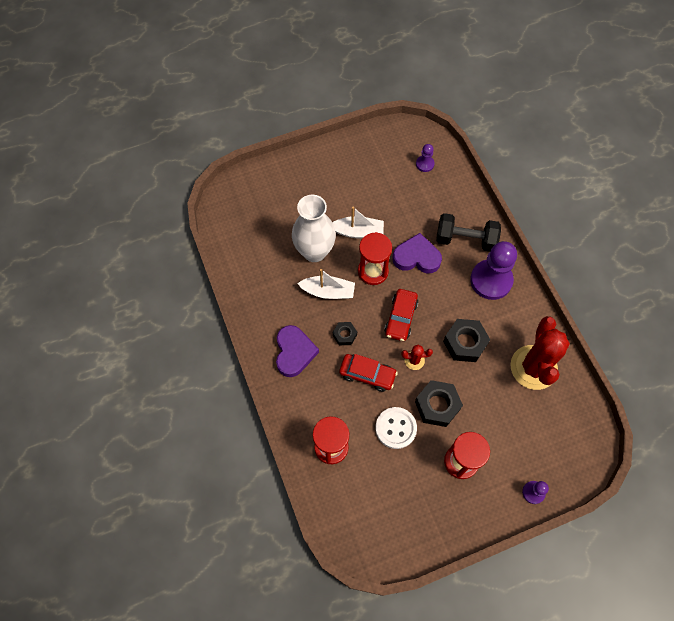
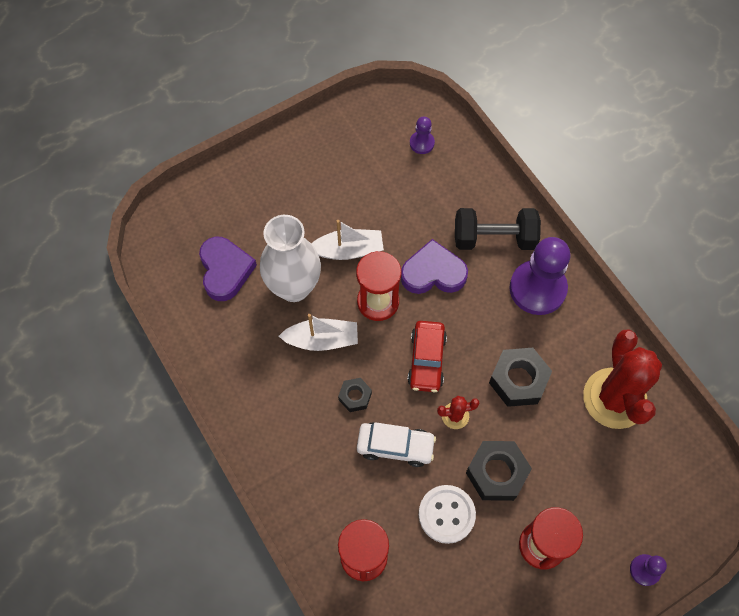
camera: 10 degrees left, 0 degrees up
(294, 352) = (290, 432): purple heart -> purple heart (225, 270)
(367, 374) = (395, 446): red car -> white car

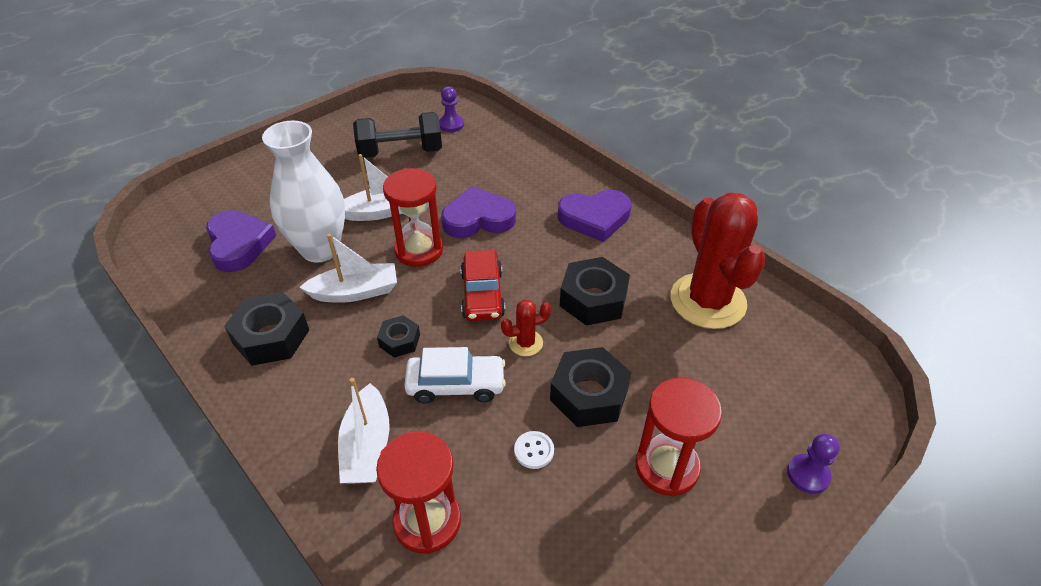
camera: 10 degrees left, 20 degrees down
(254, 375) = (271, 337): none -> black nut
(325, 489) = (367, 446): none -> white boat
(446, 514) = (534, 450): white button -> white button, size x0.52
(494, 238) = (539, 184): black dumbbell -> black dumbbell (401, 152)
(537, 288) = (595, 218): purple pawn -> purple heart

